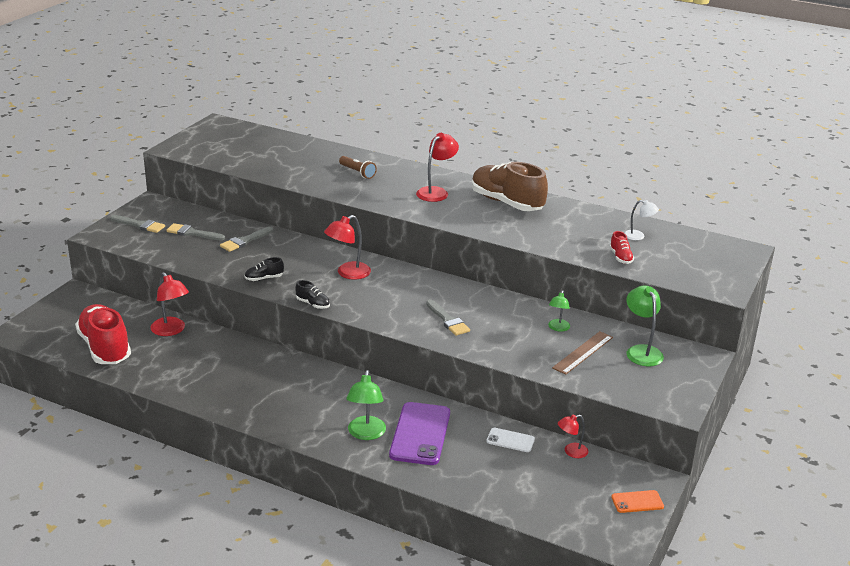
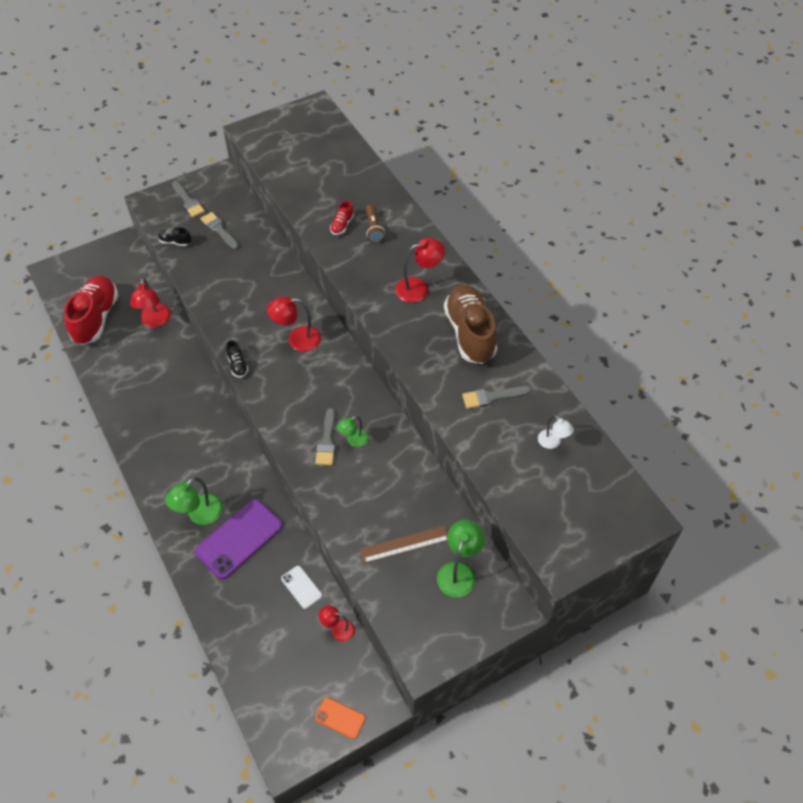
camera: 35 degrees right, 25 degrees up
(244, 241) = (250, 258): grey brush -> grey brush (492, 397)
(264, 278) = (226, 314): black shoe -> black shoe (175, 242)
(558, 328) = (411, 501): green lamp -> green lamp (353, 440)
(620, 257) = (504, 465): red shoe -> red shoe (342, 225)

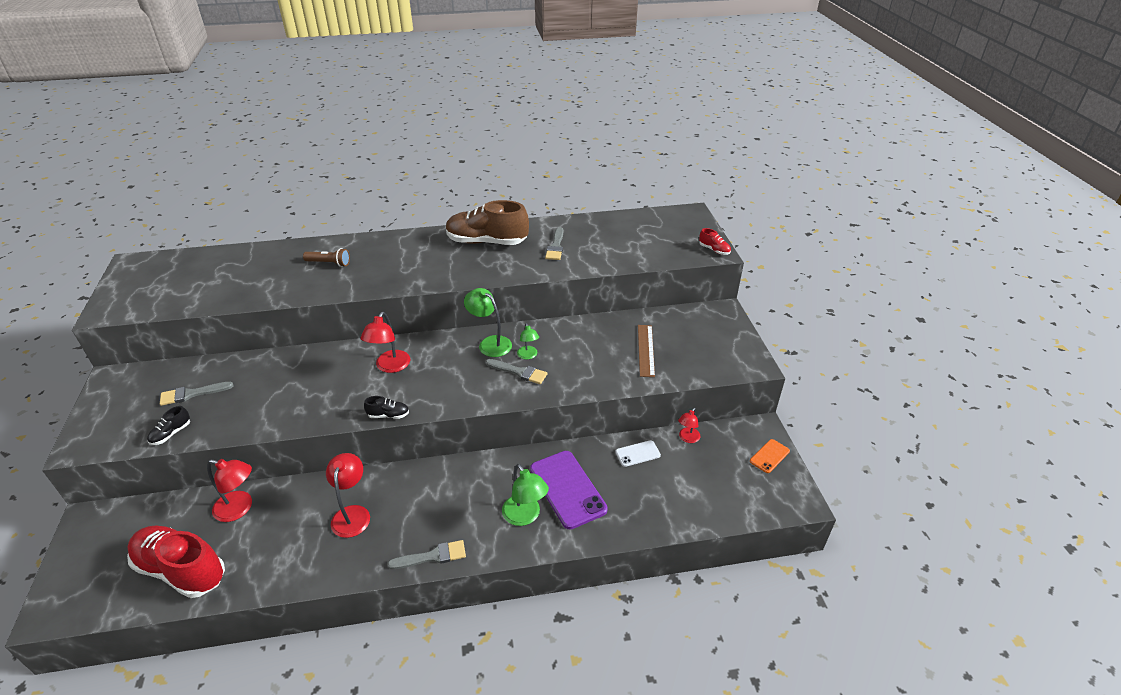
camera: 70 degrees left, 15 degrees down
(188, 201) = (121, 411): grey brush -> grey brush (432, 556)
(342, 225) = (306, 279): red shoe -> red shoe (714, 250)
(419, 288) = (419, 255): red lamp -> red lamp (352, 514)
(459, 571) = (681, 328): green lamp -> green lamp (490, 343)
(552, 442) = (612, 231): white lamp -> none

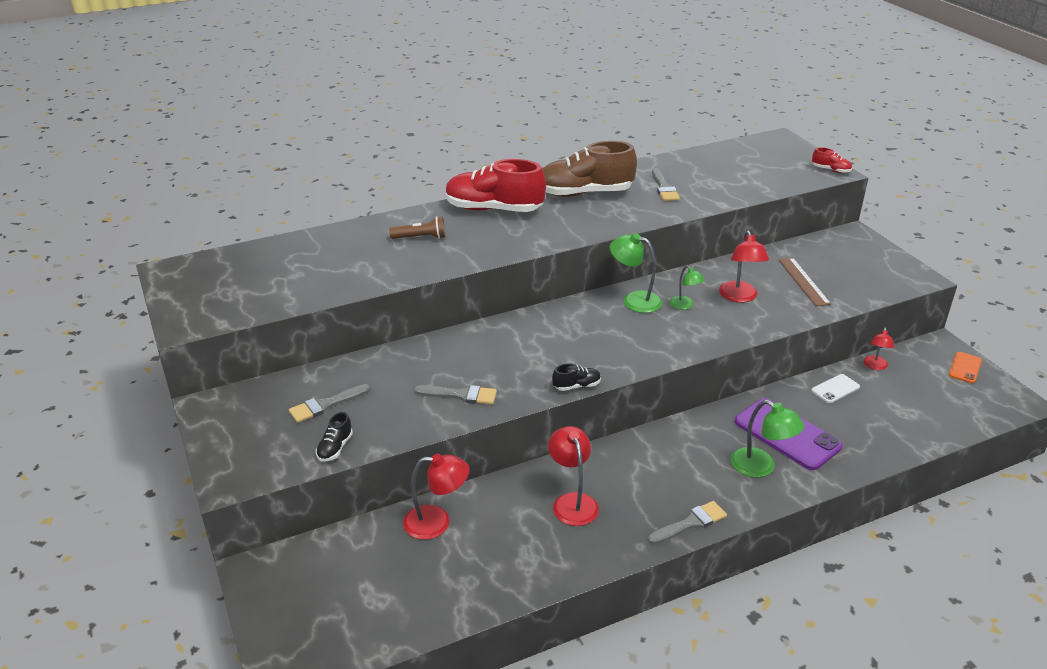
camera: 15 degrees left, 5 degrees down
(181, 570) = (415, 595): red shoe -> red shoe (493, 209)
(390, 367) = (540, 340): red lamp -> red lamp (739, 297)
(519, 372) = (687, 322): grey brush -> grey brush (460, 395)

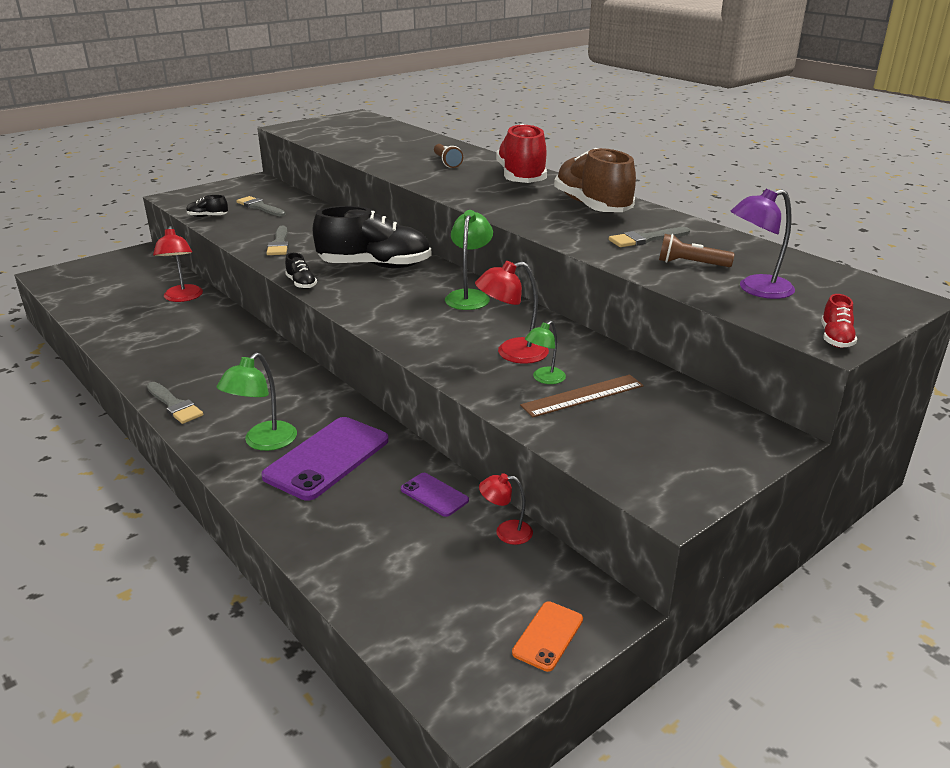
camera: 75 degrees right, 5 degrees down
(549, 340) = (375, 266): none -> black shoe
(572, 502) = (206, 346): red lamp -> none
(685, 305) = (473, 322): green lamp -> green lamp (544, 379)
(714, 183) = (691, 264): none -> brown flashlight
(761, 174) = (756, 289): none -> purple lamp
(835, 389) = (434, 495): white phone -> purple phone
(965, 368) = (548, 636): orange phone -> orange phone turned 75 degrees counterclockwise

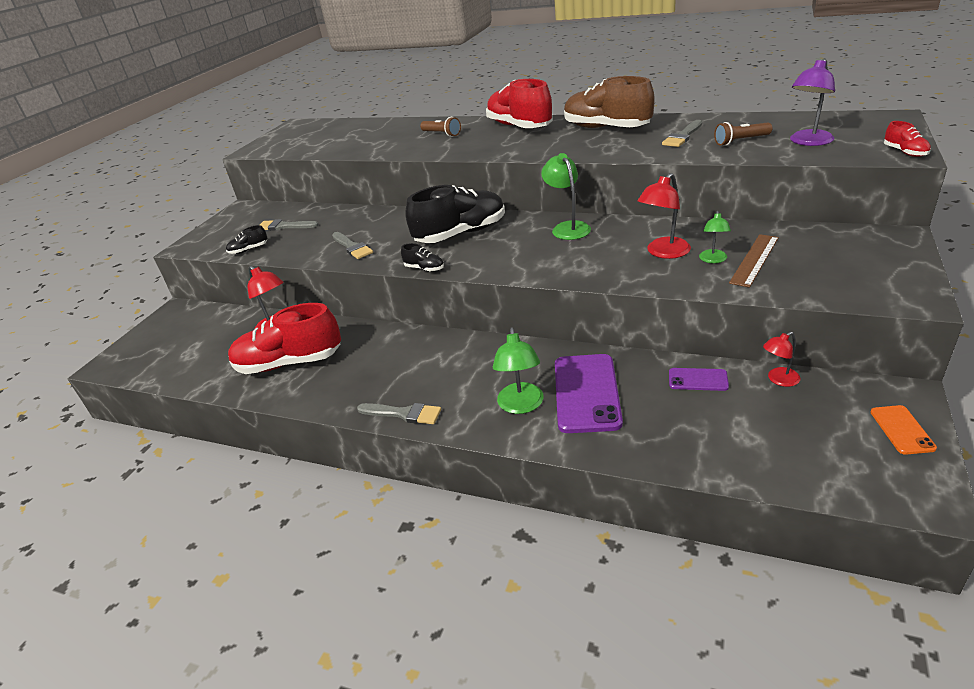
camera: 25 degrees left, 5 degrees up
(155, 328) = (289, 363): none -> red shoe

